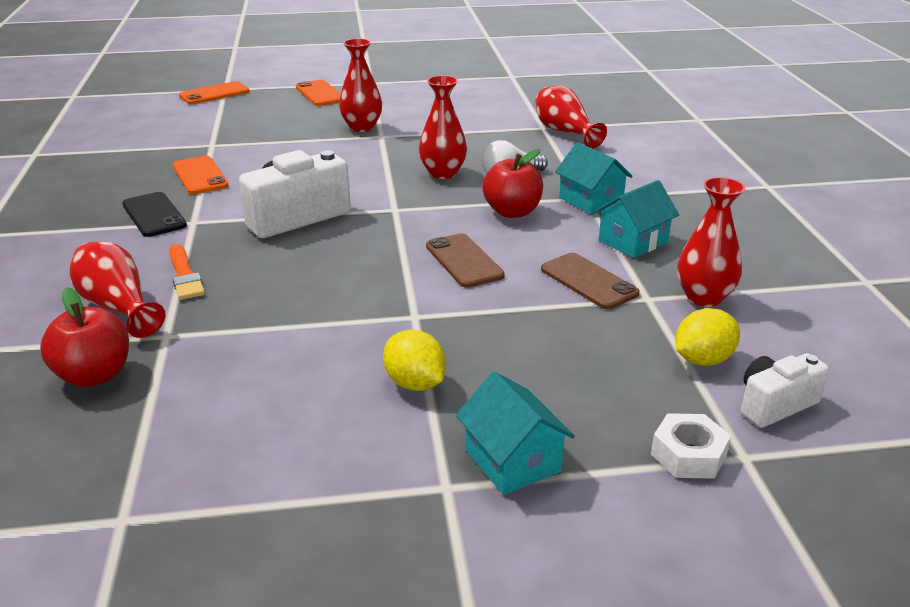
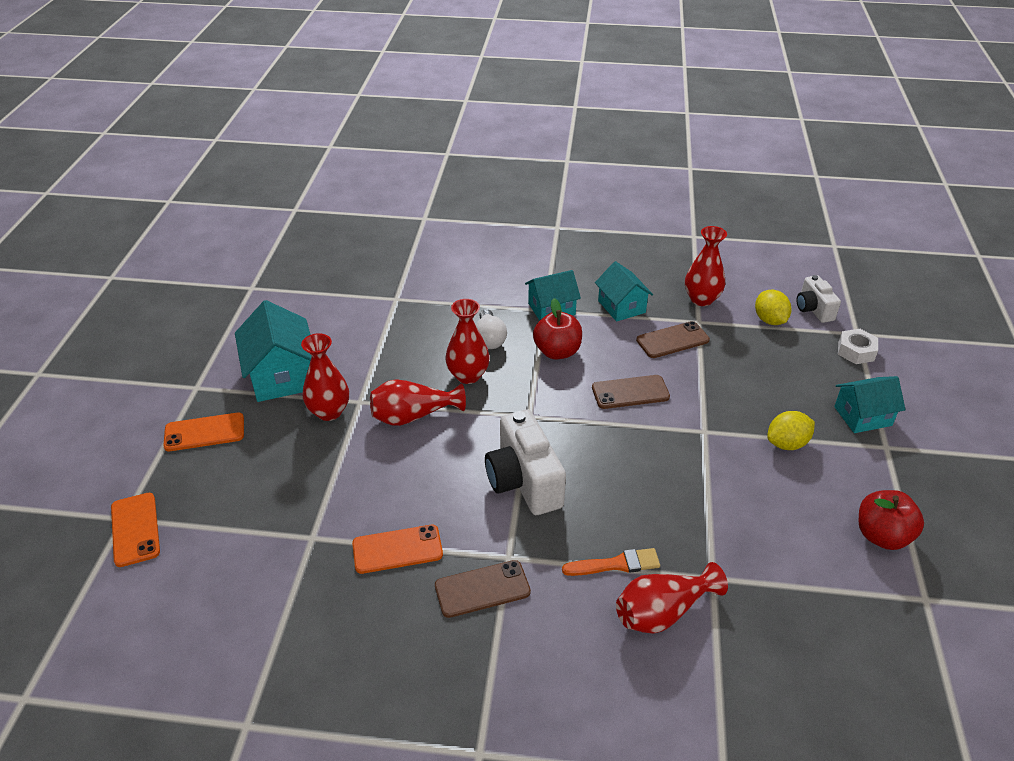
camera: 75 degrees left, 10 degrees up
(94, 375) = (766, 623): red apple -> red apple (882, 536)
(154, 215) = (482, 589): black phone -> brown phone
(400, 105) = (282, 376): none -> turquoise house
(565, 132) = (414, 289): red vase -> red vase (413, 416)

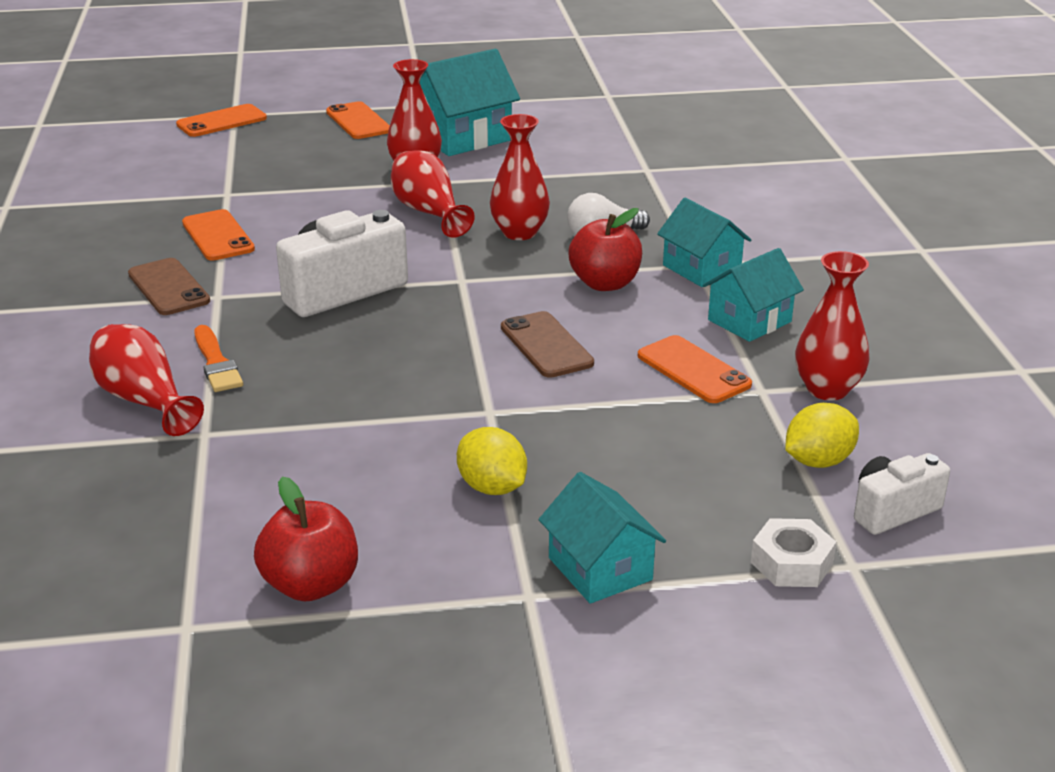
camera: 75 degrees right, 10 degrees down
(672, 340) = (693, 370): brown phone -> orange phone

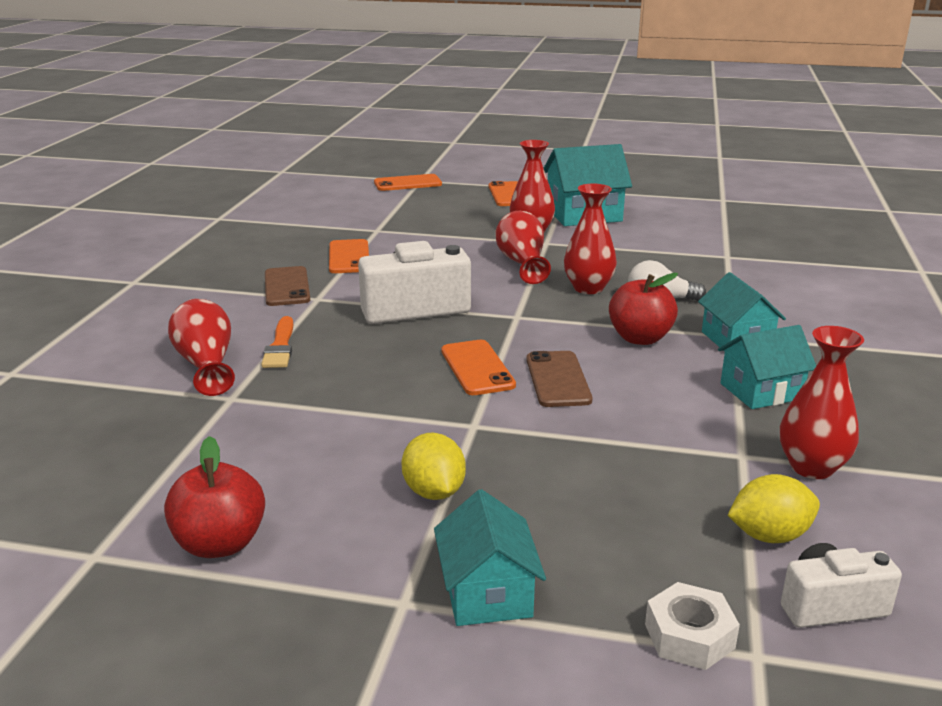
camera: 20 degrees right, 5 degrees down
(693, 370) = (683, 425): orange phone -> orange phone (477, 368)

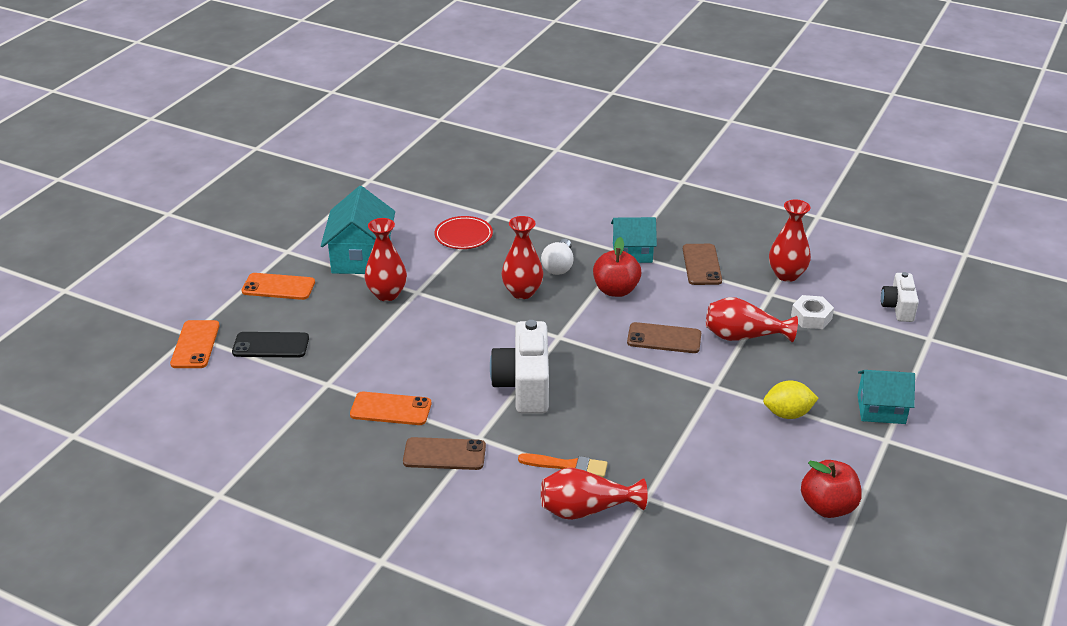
camera: 75 degrees left, 10 degrees up
(421, 204) = (271, 345): none -> black phone
(477, 368) = (637, 370): orange phone -> none
(522, 263) = (456, 313): red vase -> red vase (743, 336)
(669, 249) = (463, 235): none -> red plate
(689, 636) = (916, 353): white nut -> white nut (811, 317)
(761, 391) = (701, 265): turquoise house -> brown phone
(769, 535) = (844, 307): yellow lemon -> none

